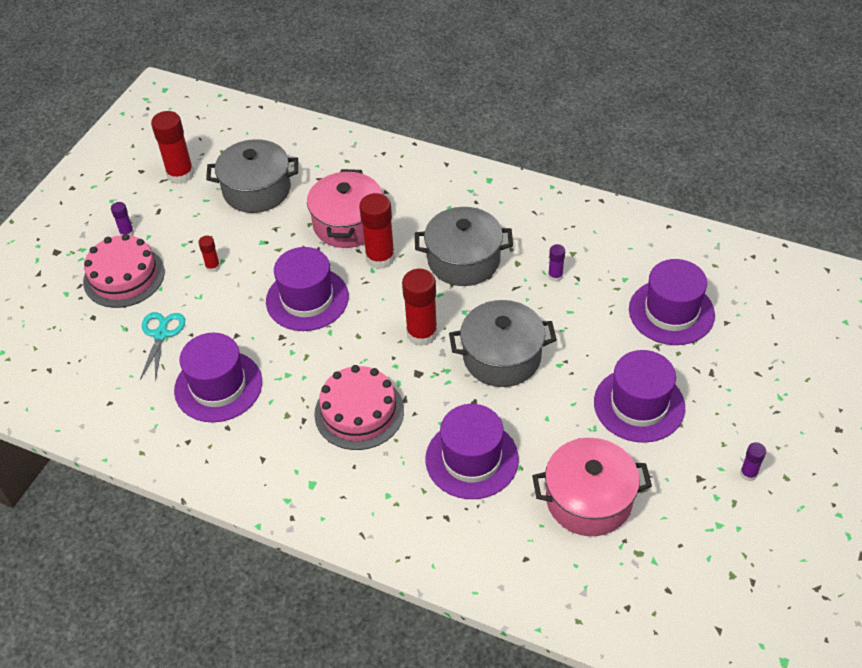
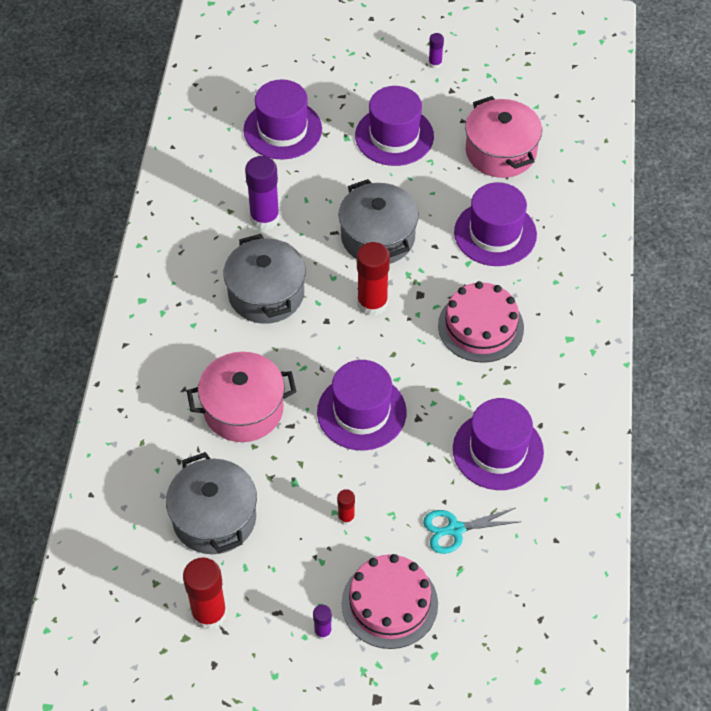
camera: 110 degrees left, 5 degrees up
(380, 258) = (285, 365): red glue stick -> none
(555, 276) = (264, 218): purple glue stick -> purple glue stick, size x2.01

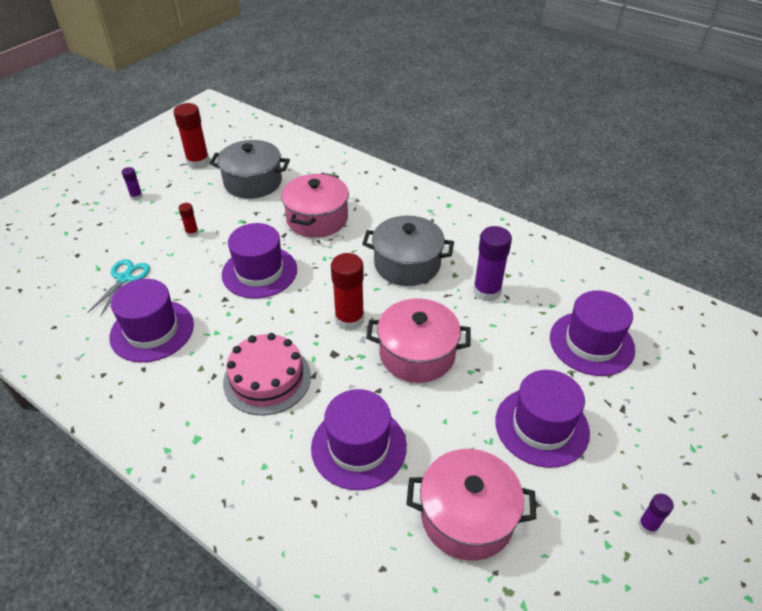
camera: 120 degrees right, 10 degrees down
(378, 237) = (417, 354): grey pot -> pink pot
(389, 603) = (117, 228): pink cake -> none

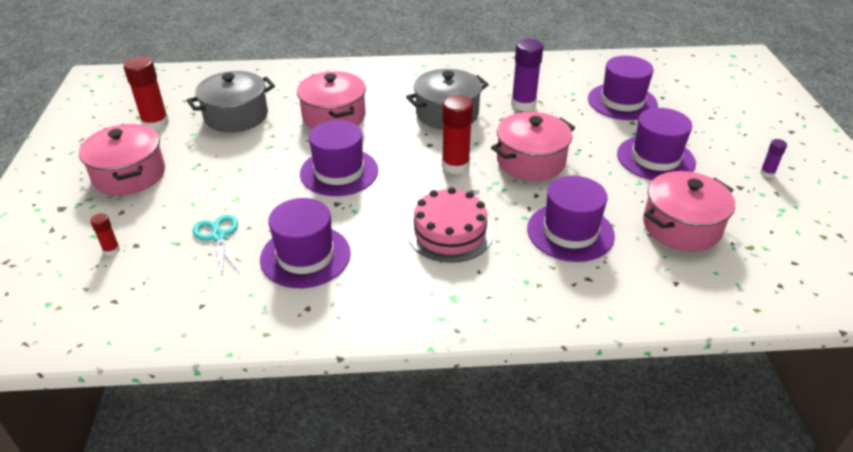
camera: 40 degrees left, 5 degrees down
(136, 196) = (129, 175): purple glue stick -> pink pot
(192, 233) = (234, 175): red glue stick -> red glue stick (111, 250)

